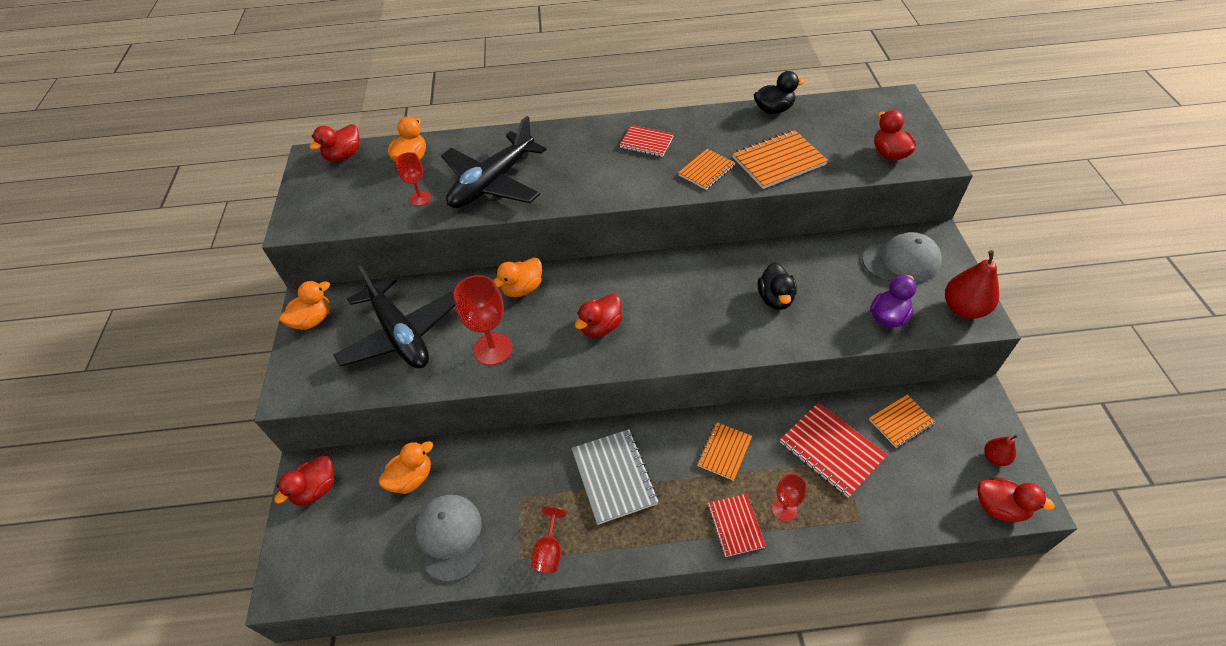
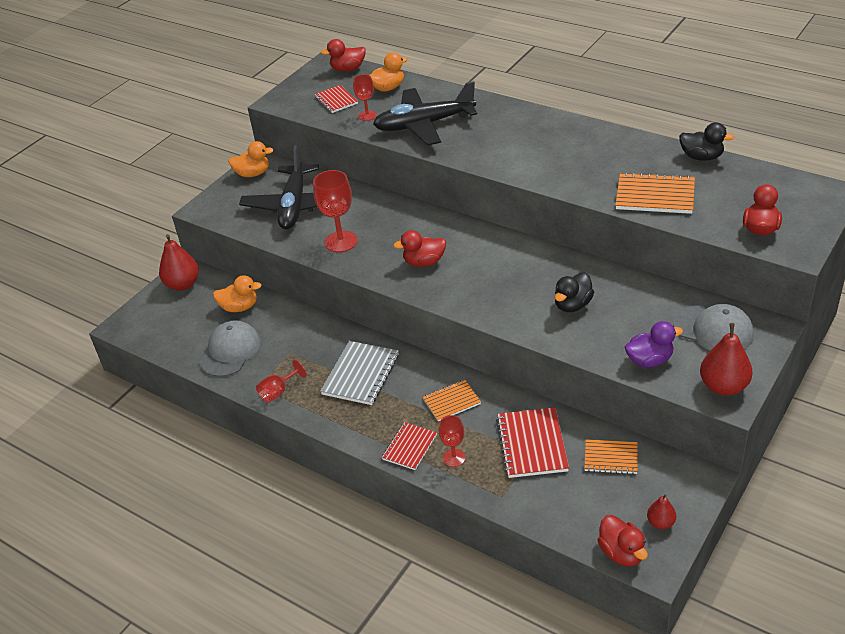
camera: 40 degrees right, 10 degrees down
(316, 489) = (183, 284): red duck -> red pear
(522, 288) = (398, 214): orange duck -> none
(646, 142) = (566, 141): red notebook -> red notebook (336, 100)
(706, 170) = (588, 179): orange notebook -> none

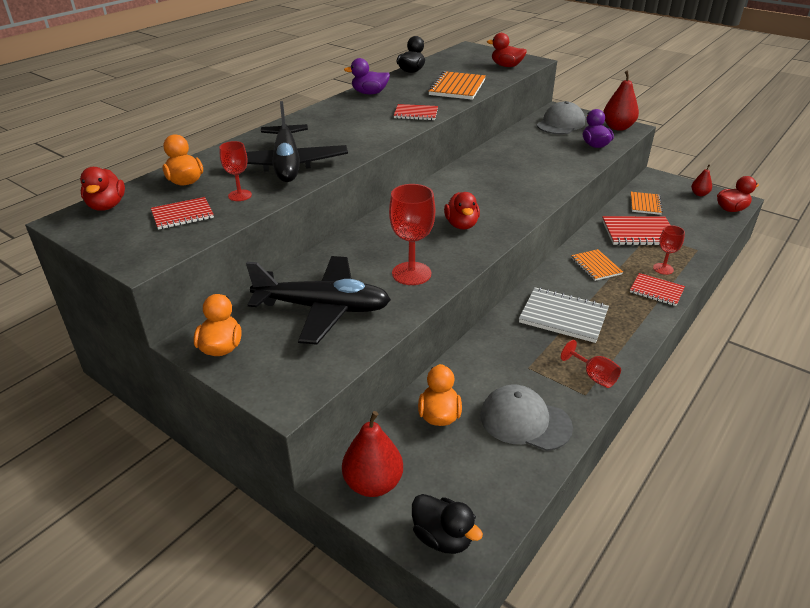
camera: 90 degrees left, 5 degrees down
(560, 176) = (416, 114): none -> red notebook
(572, 305) = (532, 164): black duck -> black duck (442, 537)
(612, 139) = (369, 93): none -> purple duck

